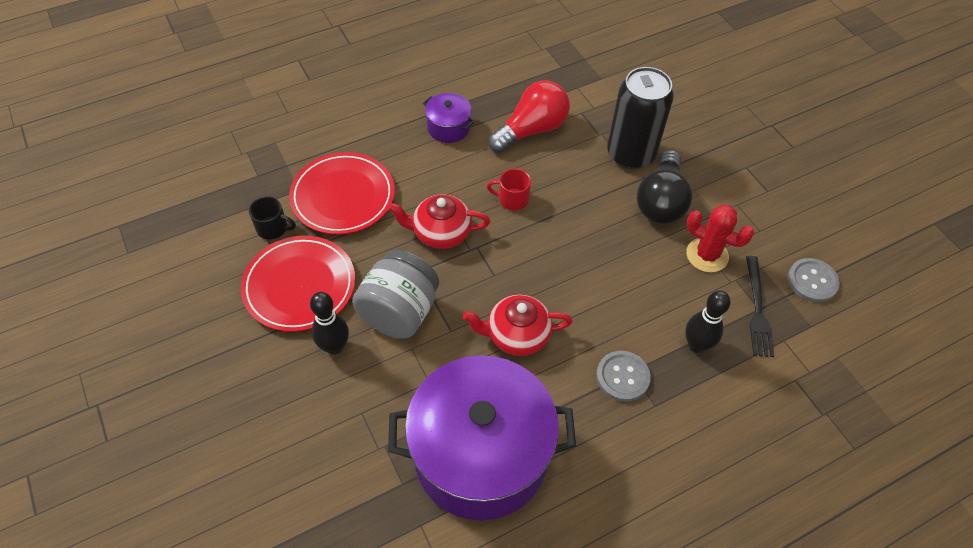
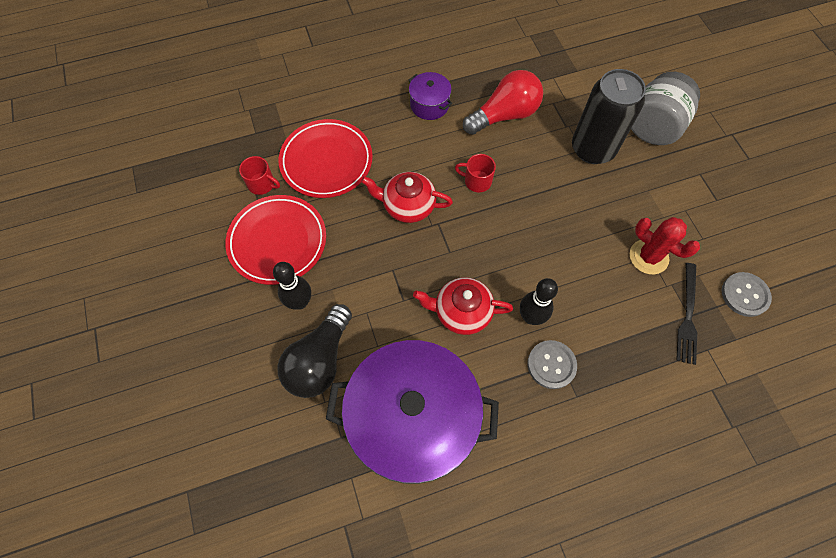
camera: 10 degrees right, 10 degrees up
(273, 228) = (262, 184): black mug -> red mug
(399, 312) = (361, 277): grey jar -> grey jar (653, 127)
(661, 201) = (613, 199): black light bulb -> black light bulb (319, 360)
(696, 345) = (624, 343): black bowling pin -> black bowling pin (531, 317)

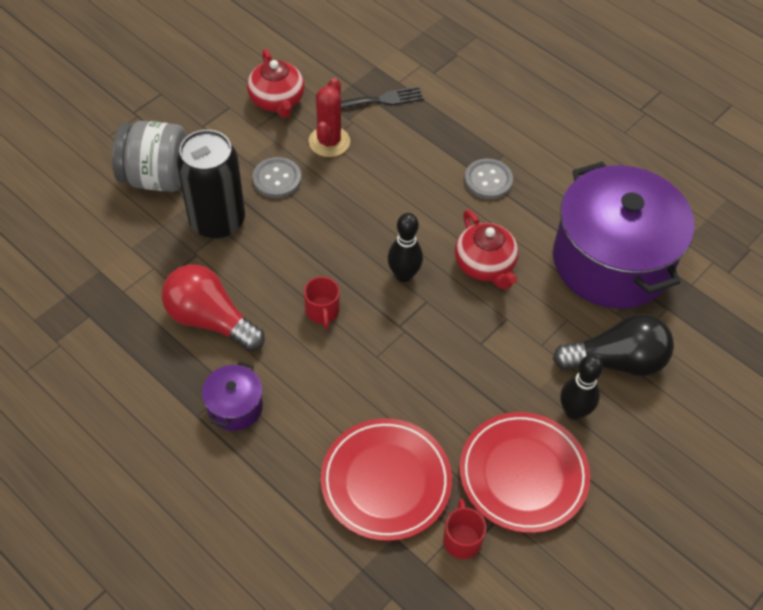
camera: 120 degrees left, 10 degrees down
(407, 206) = (395, 364): red teapot -> red teapot (277, 100)
(531, 317) = (452, 210): black bowling pin -> black bowling pin (404, 275)
(745, 295) = (327, 69): grey button -> grey button (277, 179)

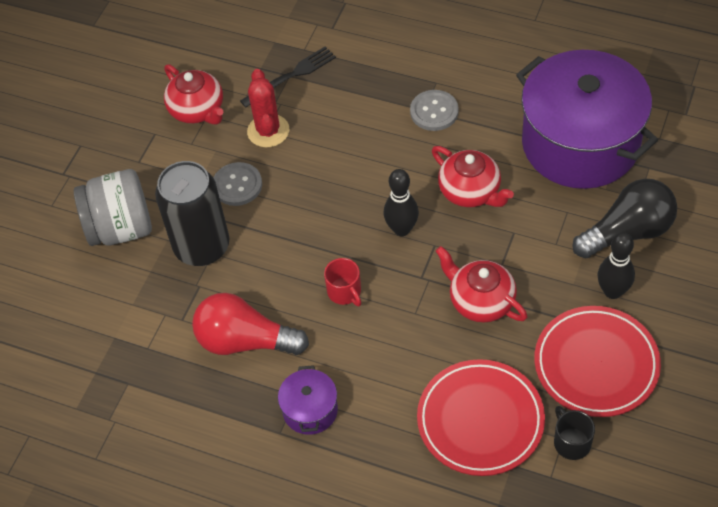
camera: 15 degrees left, 0 degrees up
(443, 369) = (480, 301): none -> red teapot
(462, 539) = (571, 442): red mug -> black mug

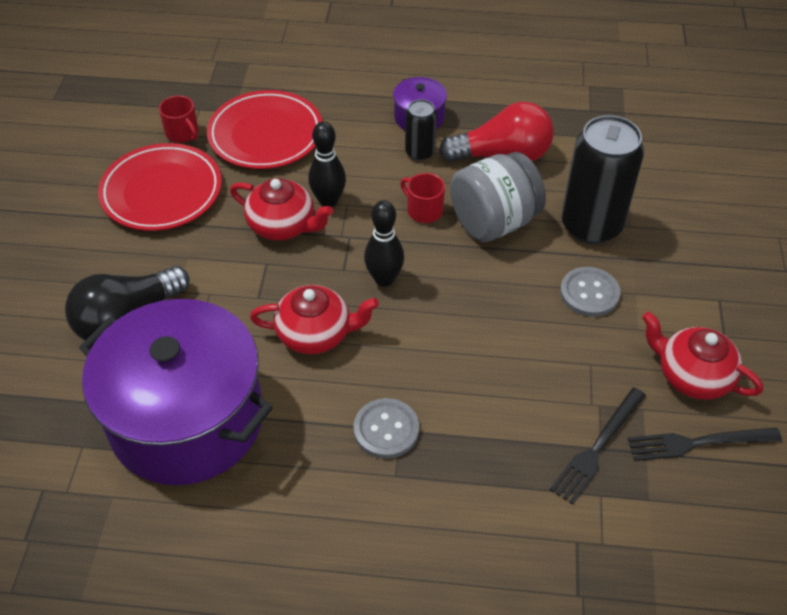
camera: 160 degrees right, 5 degrees down
(121, 228) = (688, 228): grey jar -> grey jar (494, 222)
(222, 67) = (698, 443): none -> black fork
(268, 131) = (588, 364): red cactus -> none
(325, 362) = (420, 152): none -> black can
(470, 191) = (316, 334): red teapot -> red teapot turned 150 degrees clockwise
(571, 442) = (183, 133): black mug -> red mug
(612, 291) = (145, 257): black bowling pin -> black bowling pin (328, 201)

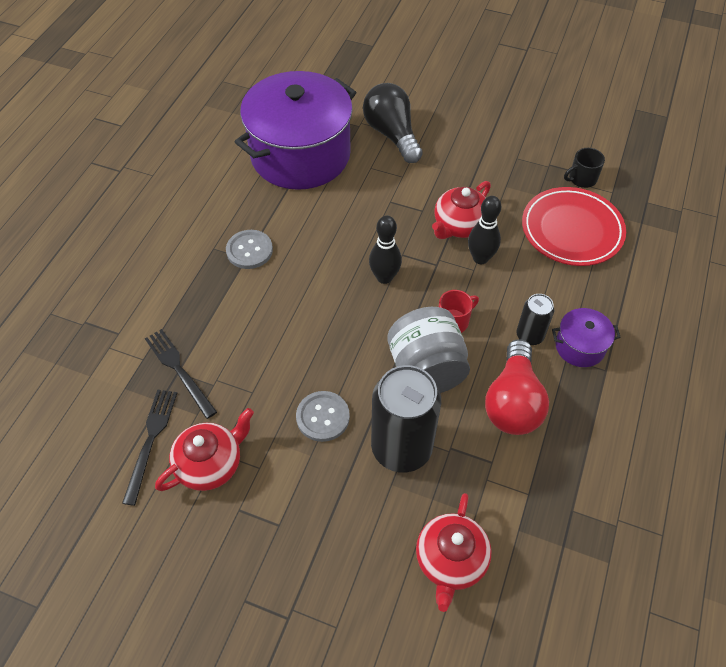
camera: 105 degrees right, 5 degrees up
(162, 192) = (513, 161): red plate -> none
(183, 133) = (581, 179): red mug -> black mug
(316, 334) = (345, 227): red teapot -> red teapot (450, 560)

